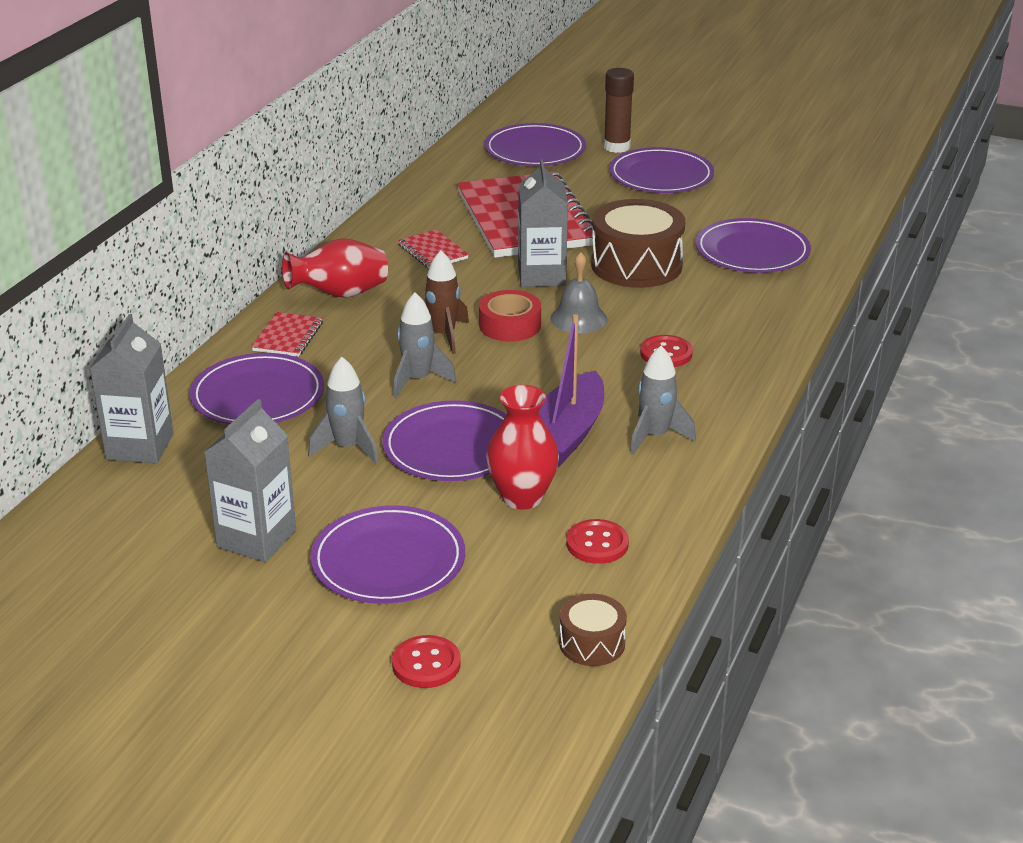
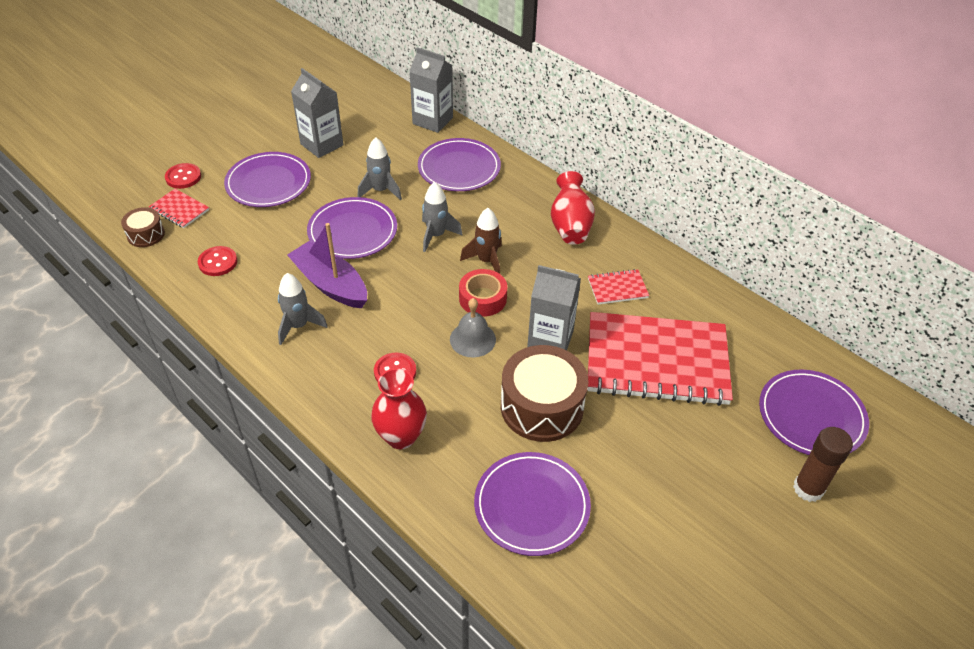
camera: 110 degrees right, 15 degrees up
(288, 337) = (523, 192): red notebook -> red notebook (179, 210)
(522, 497) = (282, 245): red vase -> red vase (401, 436)
(661, 176) = (724, 500): purple plate -> none

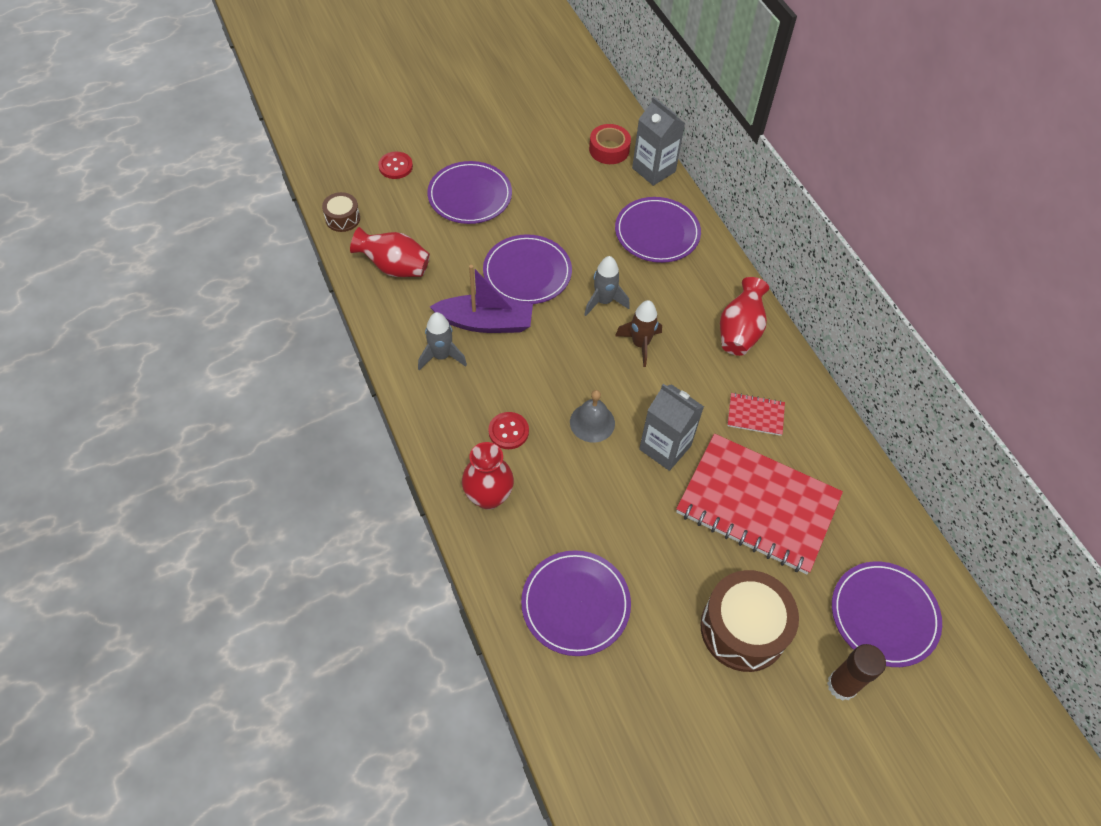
camera: 20 degrees right, 10 degrees up
(179, 210) = (380, 201): red notebook -> none
(218, 262) = (395, 267): red button -> red vase
(322, 144) = (535, 167): grey carton -> none
(330, 284) = (485, 322): purple boat -> purple boat turned 120 degrees clockwise
(380, 190) = (571, 235): grey rocket -> none
(482, 298) = (619, 383): red tape -> red tape (609, 149)
(542, 406) = (626, 512): brown drum -> brown drum (743, 628)

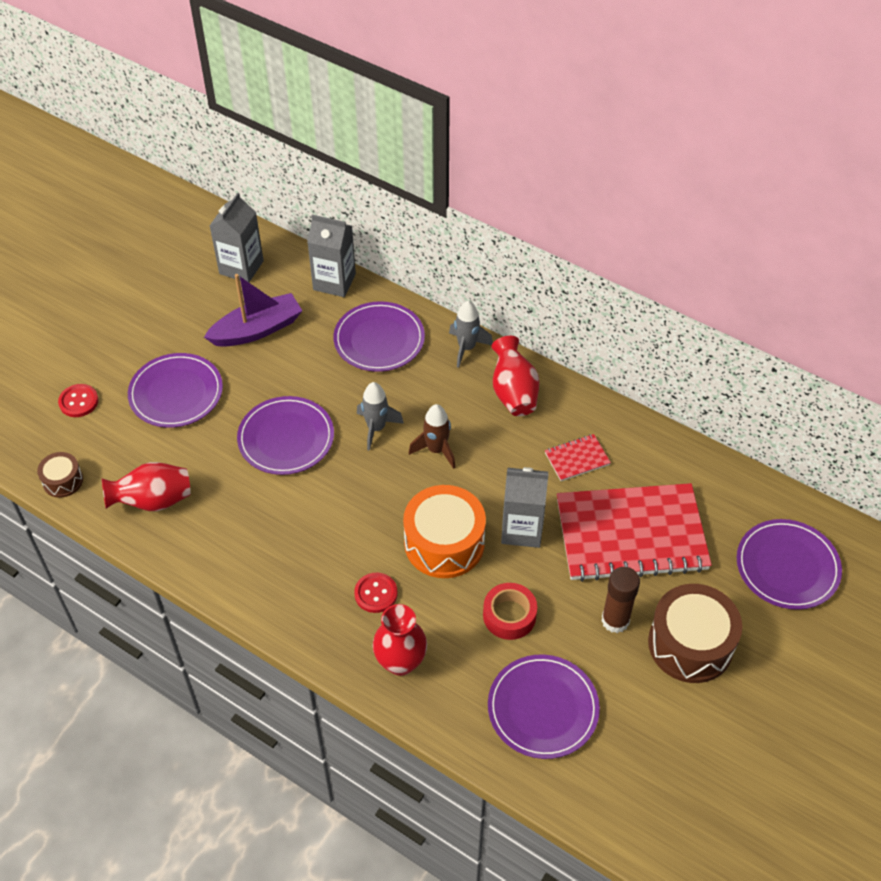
camera: 30 degrees left, 5 degrees down
(441, 356) = (262, 560): grey rocket -> grey rocket (466, 348)
(485, 322) = (281, 506): purple boat -> purple boat (257, 329)
(588, 124) = (241, 267): none -> grey carton
(592, 422) = (444, 543): grey bell -> orange drum
(609, 149) = (279, 282): red tape -> red tape (509, 615)
(842, 685) = (794, 642): brown glue stick -> brown glue stick (615, 620)

